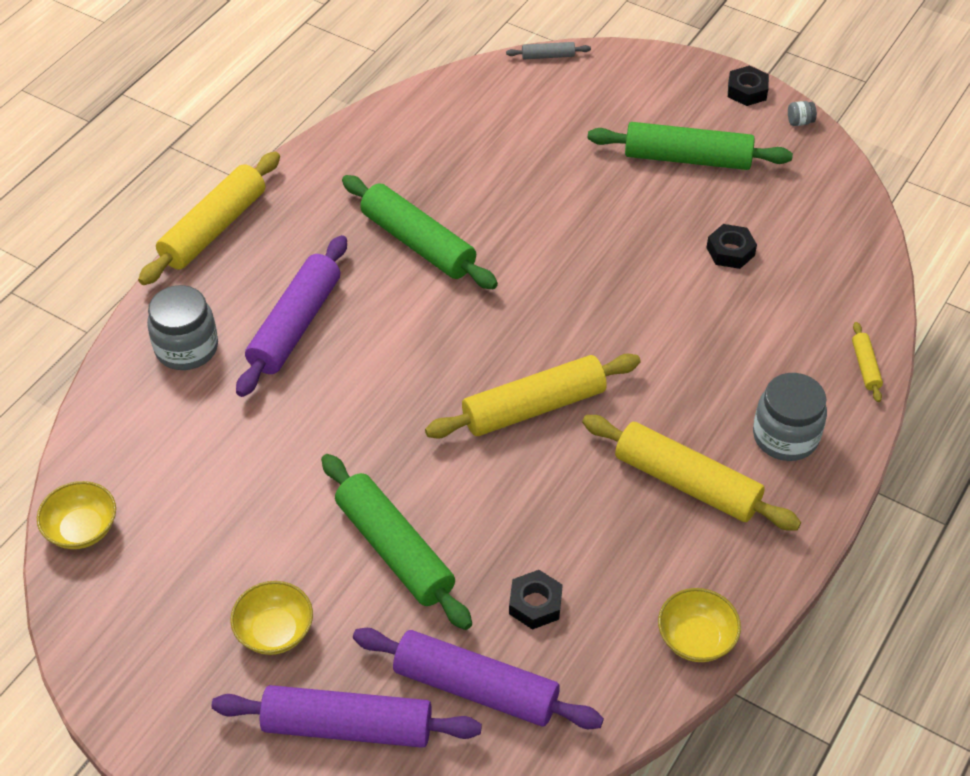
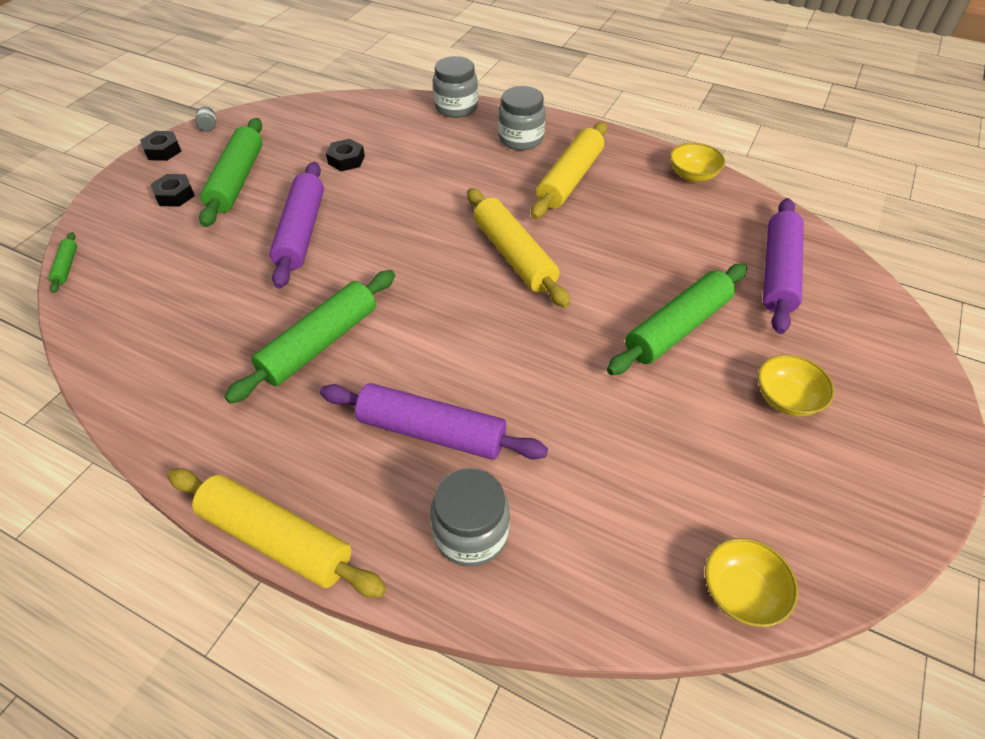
camera: 95 degrees left, 0 degrees up
(347, 727) = (846, 340): purple rolling pin -> purple rolling pin (302, 232)
(535, 604) = (696, 246): black nut -> black nut (175, 195)
(548, 56) = (67, 266): grey rolling pin -> green rolling pin
(865, 366) = (456, 107): yellow rolling pin -> grey jar

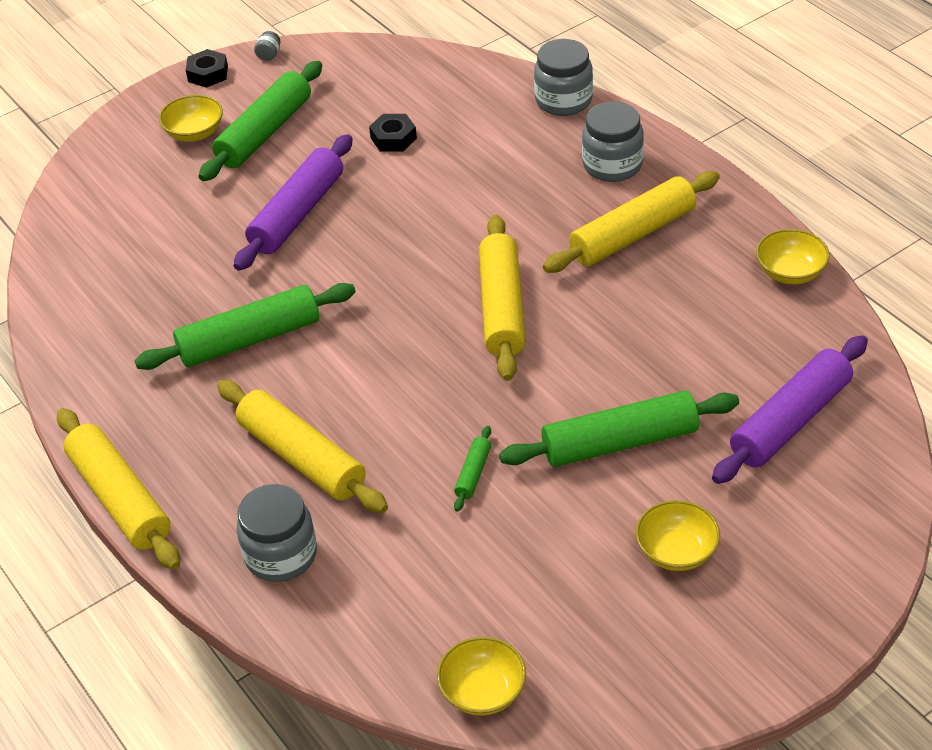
camera: 30 degrees right, 5 degrees down
(67, 266) = (60, 185): green rolling pin -> green rolling pin (473, 474)
(175, 195) = (194, 133): black nut -> yellow bowl
(431, 432) = (301, 458): purple rolling pin -> yellow rolling pin

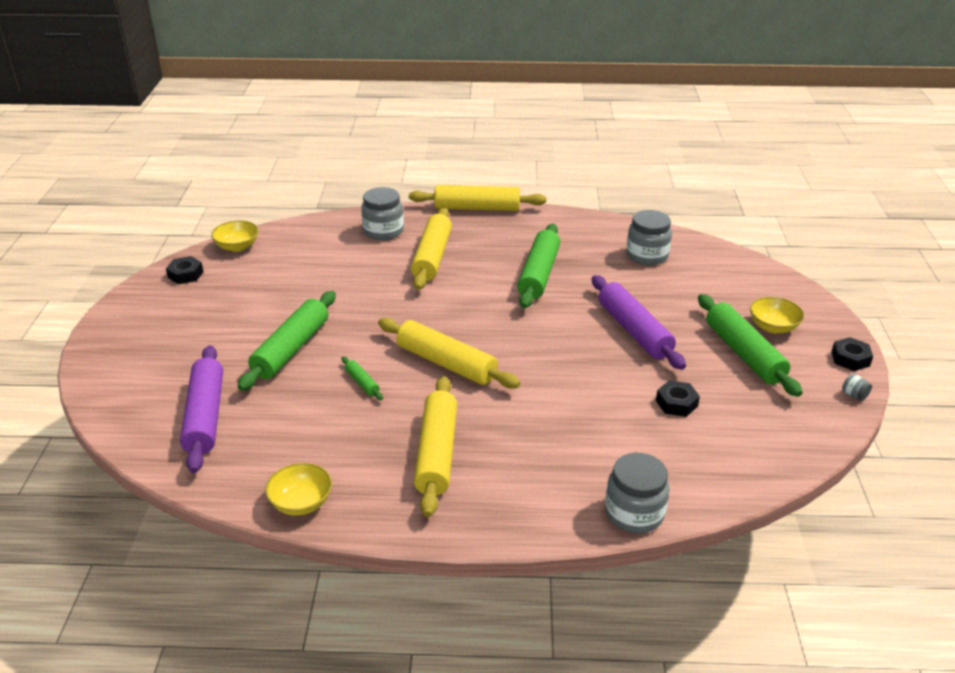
camera: 125 degrees right, 10 degrees down
(301, 458) = (432, 257): yellow rolling pin -> yellow rolling pin turned 75 degrees counterclockwise
(473, 474) = (346, 296): green rolling pin -> green rolling pin (362, 383)
(607, 685) = (185, 274): none -> black nut
(612, 165) = (522, 490): grey jar -> grey jar (647, 255)
(676, 551) = (206, 328): yellow bowl -> none

